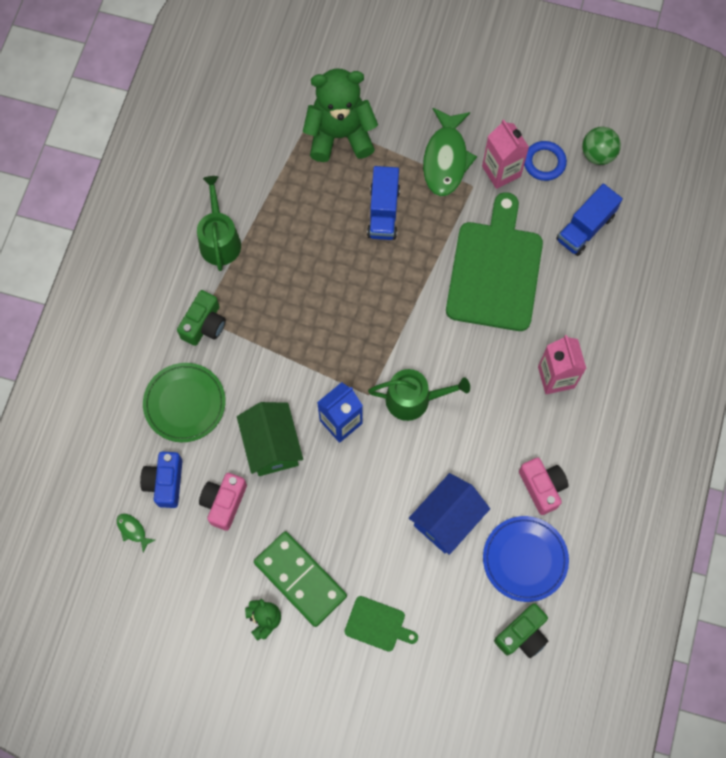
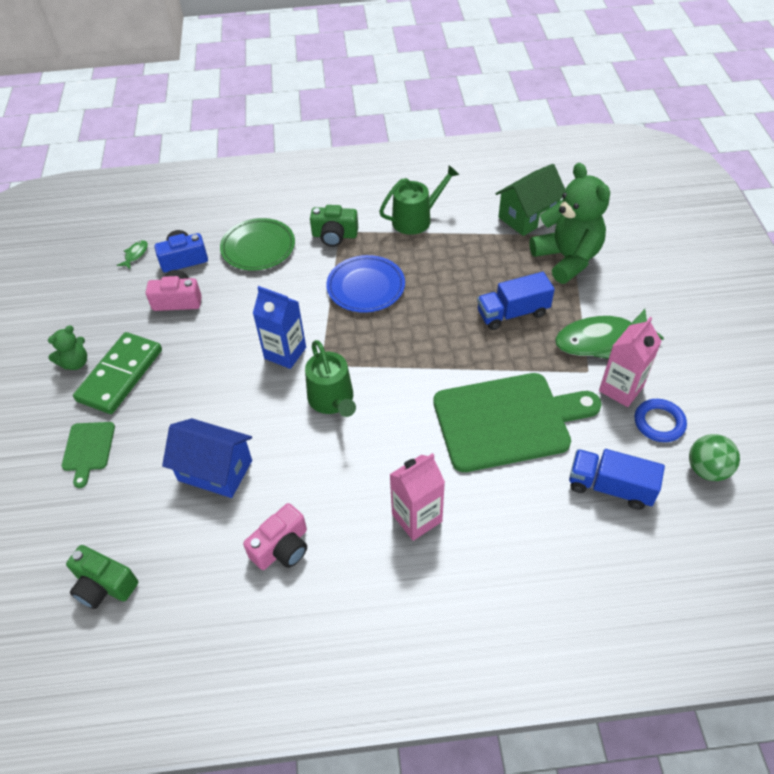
camera: 70 degrees right, 20 degrees down
(272, 445) = (242, 313): green house -> green house (528, 216)
(525, 559) = (192, 558): blue plate -> blue plate (366, 287)

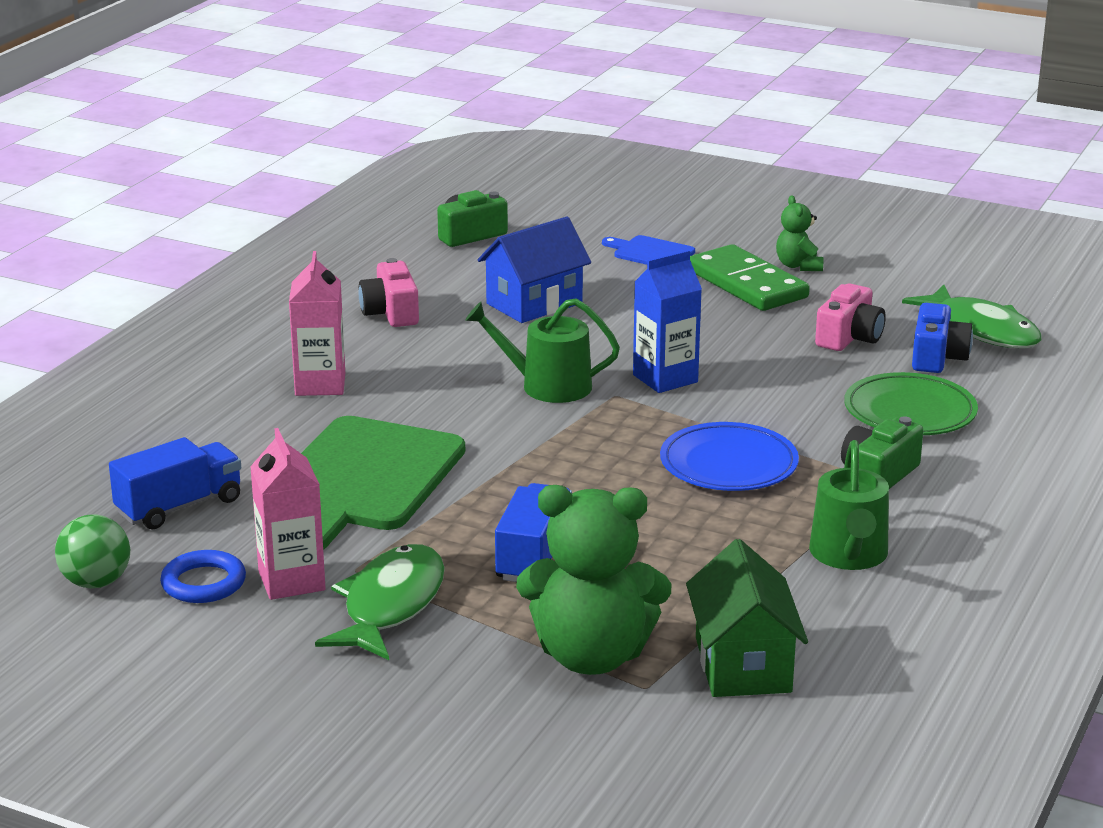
camera: 120 degrees right, 25 degrees down
(88, 449) = (650, 253): green cutting board -> blue cutting board
(135, 255) = (982, 330): green fish -> green fish, size x2.36

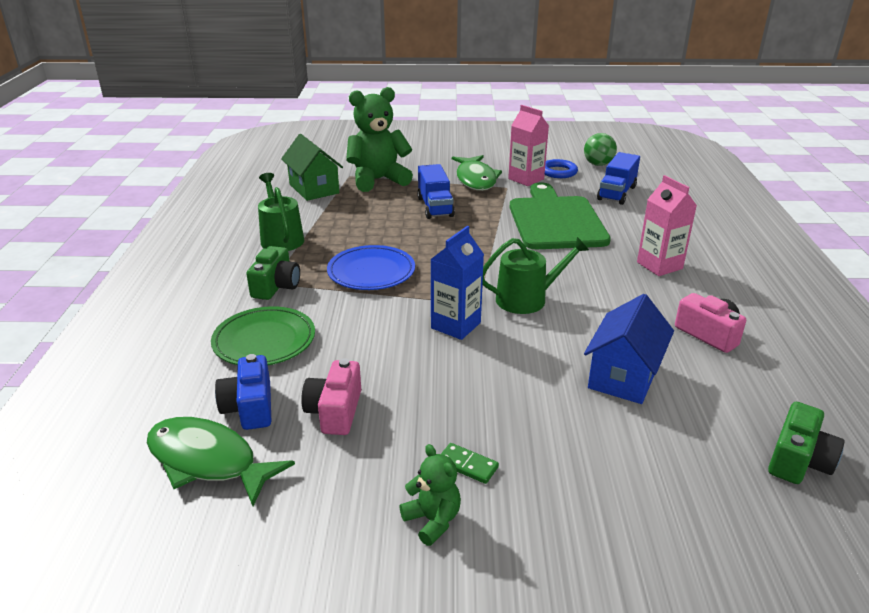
camera: 155 degrees right, 5 degrees up
(650, 253) = (601, 491): blue cutting board -> none
(747, 284) = (467, 465): green domino -> green domino, size x0.42

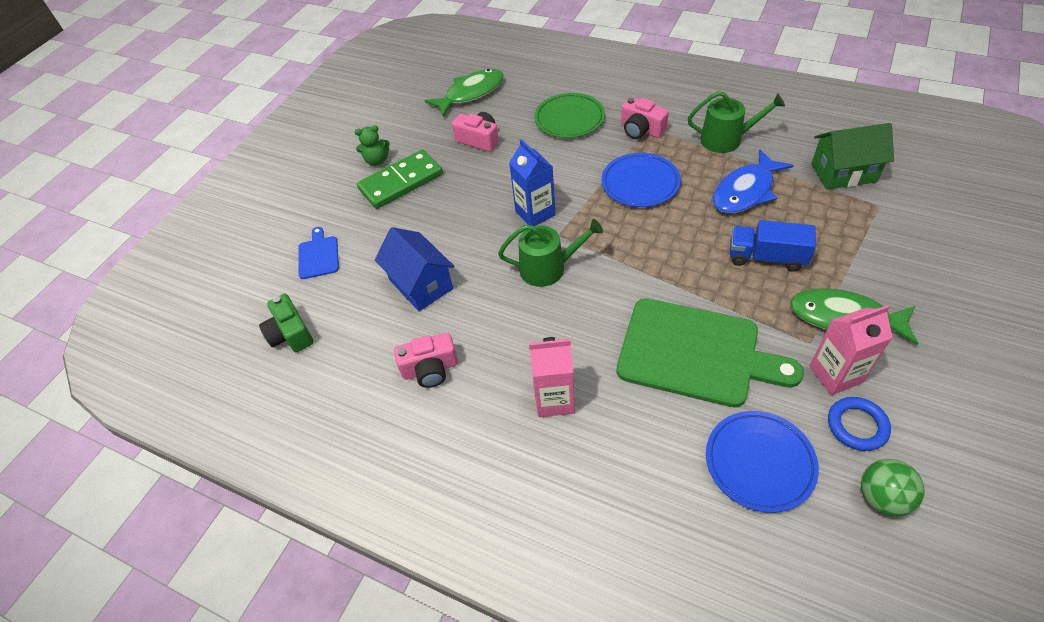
camera: 120 degrees right, 20 degrees up
(249, 407) = (504, 109): blue camera -> none
(276, 286) = (641, 130): green camera -> pink camera
(357, 222) = (746, 191): none -> blue fish
(378, 180) = (860, 227): green teddy bear -> none
(467, 465) = (401, 182): green domino -> green domino, size x2.37
(527, 299) = (548, 268): green watering can -> green watering can turned 105 degrees counterclockwise
(617, 193) = (759, 462): blue truck -> blue plate
(670, 497) = (318, 255): none -> blue cutting board

